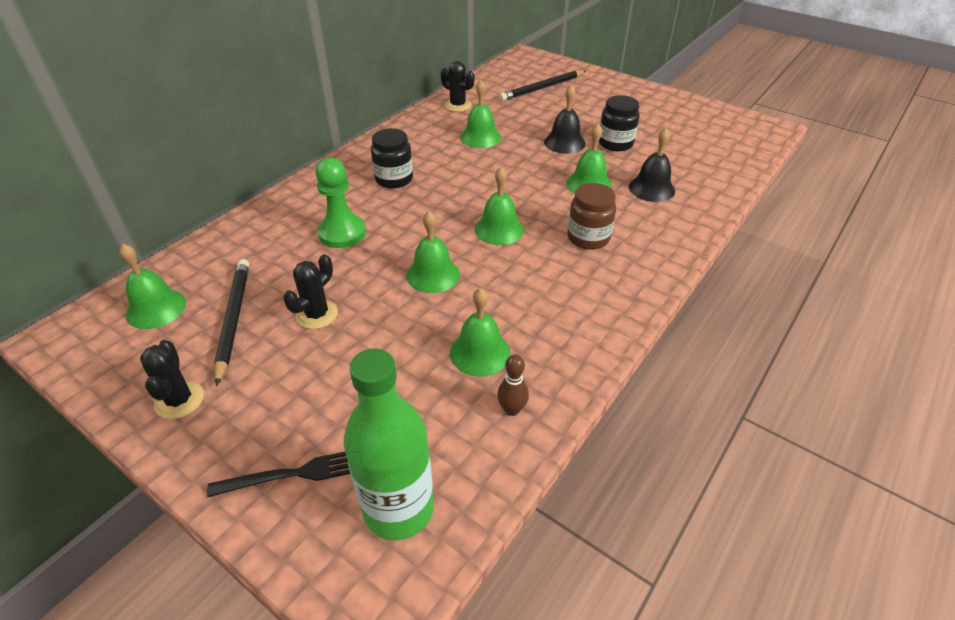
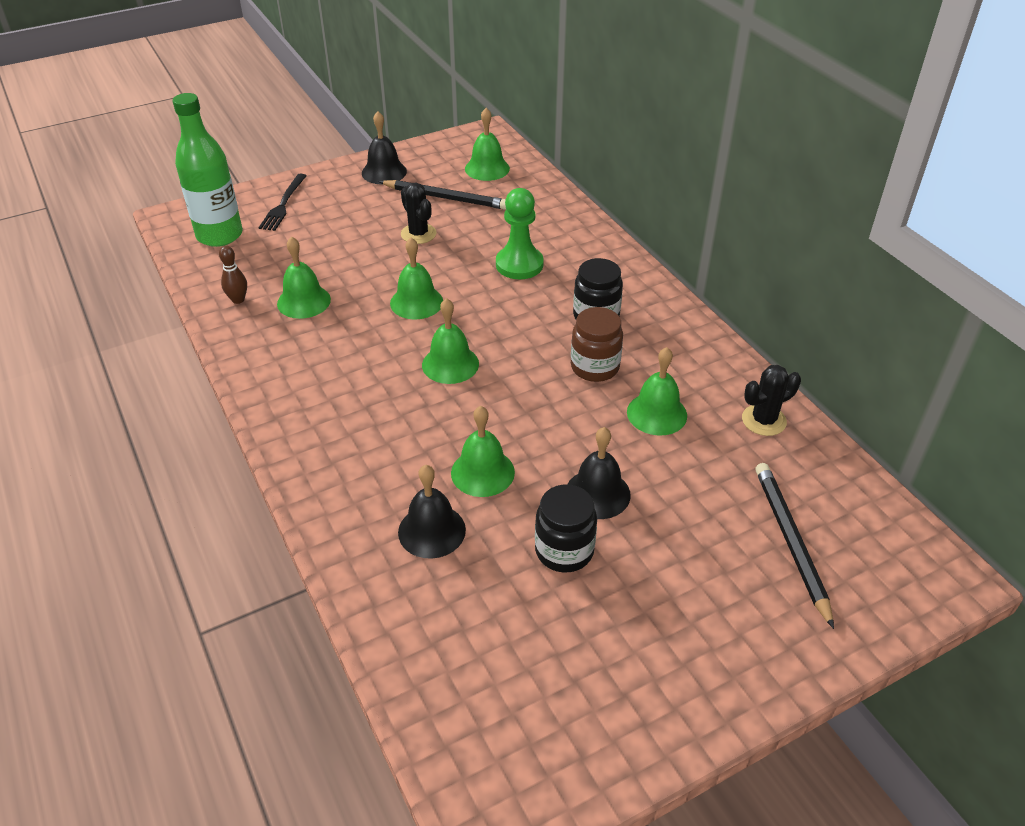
camera: 115 degrees right, 0 degrees up
(179, 400) = (384, 172): black cactus -> black bell
(588, 238) = (385, 425): brown jar -> brown jar (595, 367)

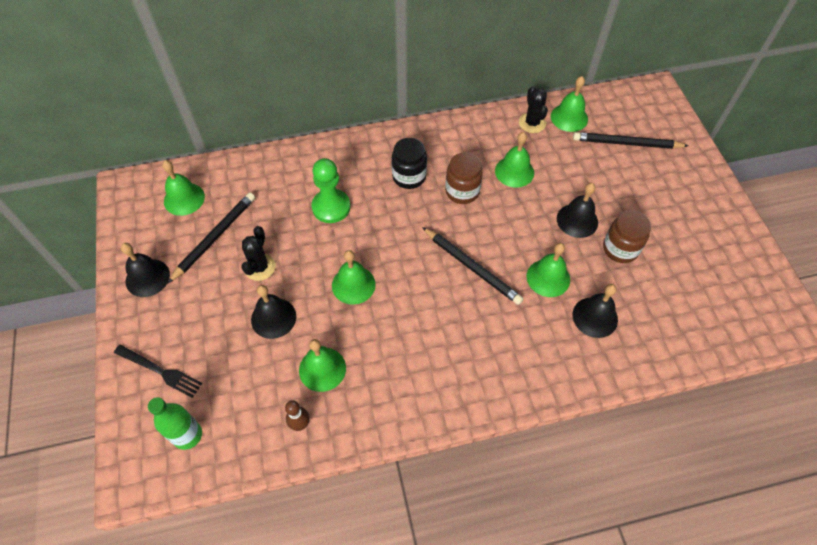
camera: 75 degrees left, 15 degrees up
(219, 235) = (187, 435): green bottle -> green bottle, size x0.64
(358, 256) = (273, 318): none -> black bell
(418, 234) = (260, 267): black cactus -> black cactus turned 60 degrees counterclockwise
(450, 364) = (435, 275): green bell -> green bell (569, 117)
(474, 395) = (472, 267): none -> black pencil
(564, 551) = (620, 249): black jar -> brown jar

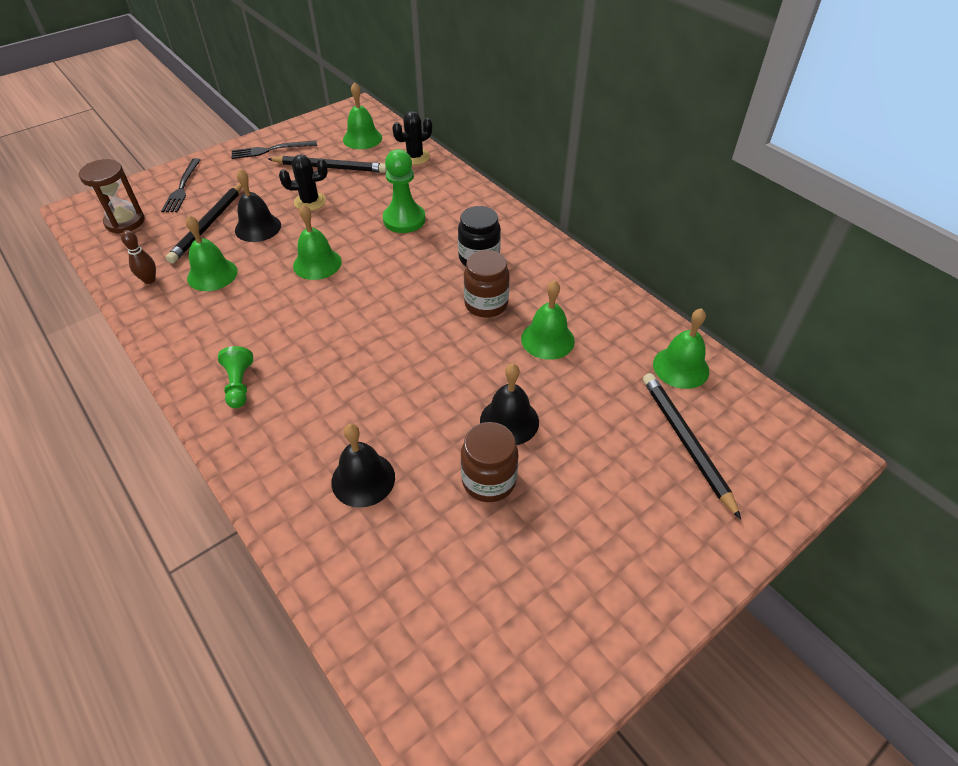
camera: 65 degrees right, 10 degrees down
(147, 277) = (271, 150): black bell -> black fork
(187, 435) = (125, 222): green bottle -> brown hourglass
(472, 267) = (383, 343): black pencil -> black pencil (208, 224)
(473, 374) = (239, 385): none -> green pawn
(532, 123) = (640, 334): black cactus -> black cactus (415, 157)
(548, 278) = (402, 415): green bell -> none

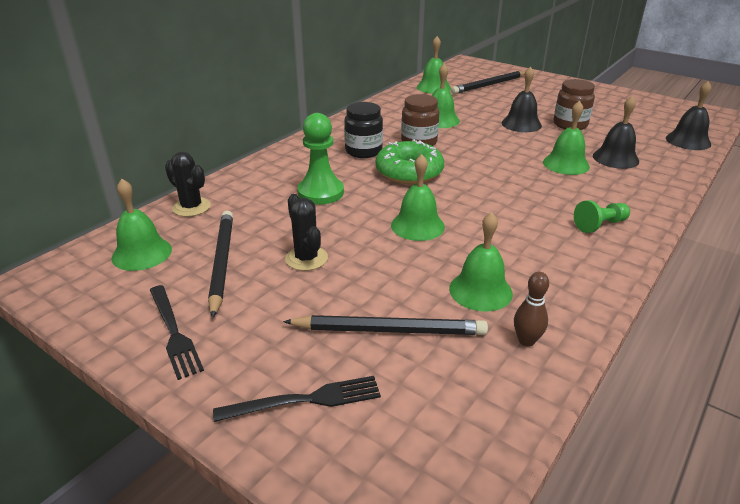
camera: 105 degrees left, 15 degrees down
(125, 222) = (425, 434): brown hourglass -> none
(258, 227) = (376, 284): black bell -> black bell (688, 141)
(373, 417) = (566, 164): none -> green bell
(417, 280) = (409, 172): none -> green donut

